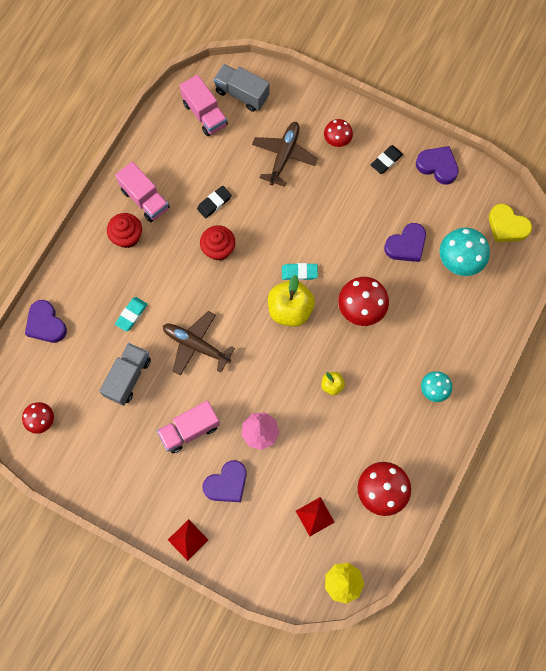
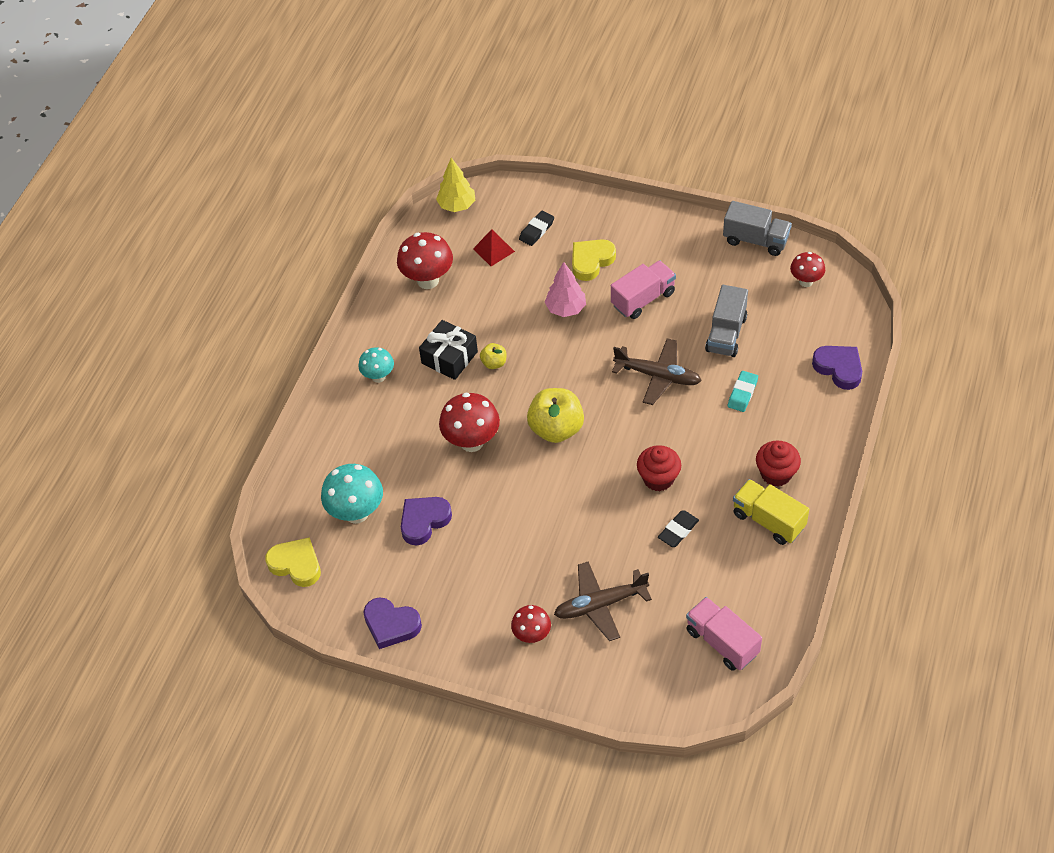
camera: 175 degrees right, 20 degrees down
(145, 199) = (768, 520): pink truck -> yellow truck
(188, 539) = (619, 212): red pyramid -> none
(227, 483) = (591, 261): purple heart -> yellow heart
(242, 94) = (677, 679): grey truck -> grey truck (755, 240)
(284, 155) = (600, 604): brown plane -> brown plane turned 60 degrees clockwise
(299, 272) = (552, 469): turquoise eraser -> none
(370, 398) = (449, 357): none -> black gift
(386, 161) = (461, 621): black eraser -> black eraser (536, 230)

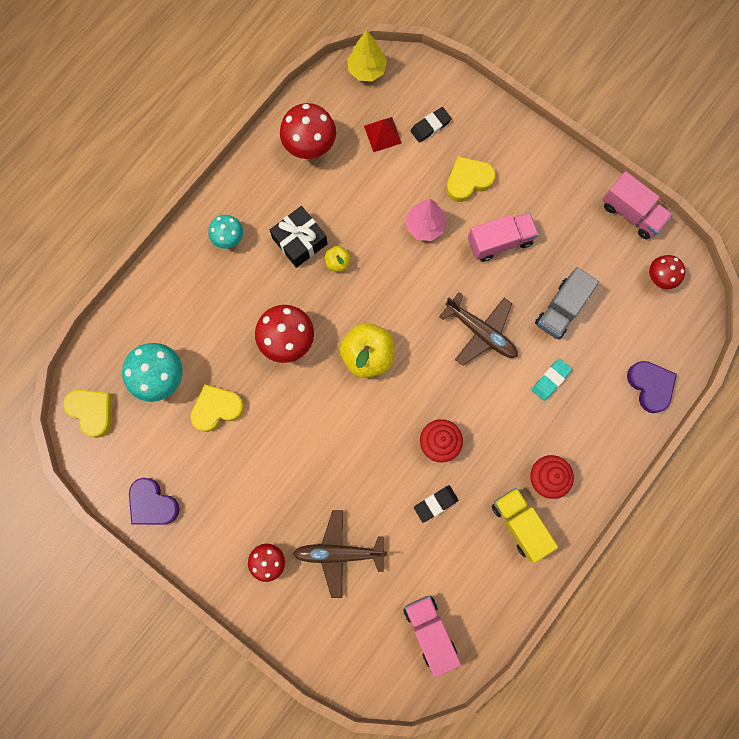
camera: 15 degrees right, 25 degrees up
(424, 521) = (217, 408): purple heart -> yellow heart
(755, 240) = (631, 213): grey truck -> pink truck

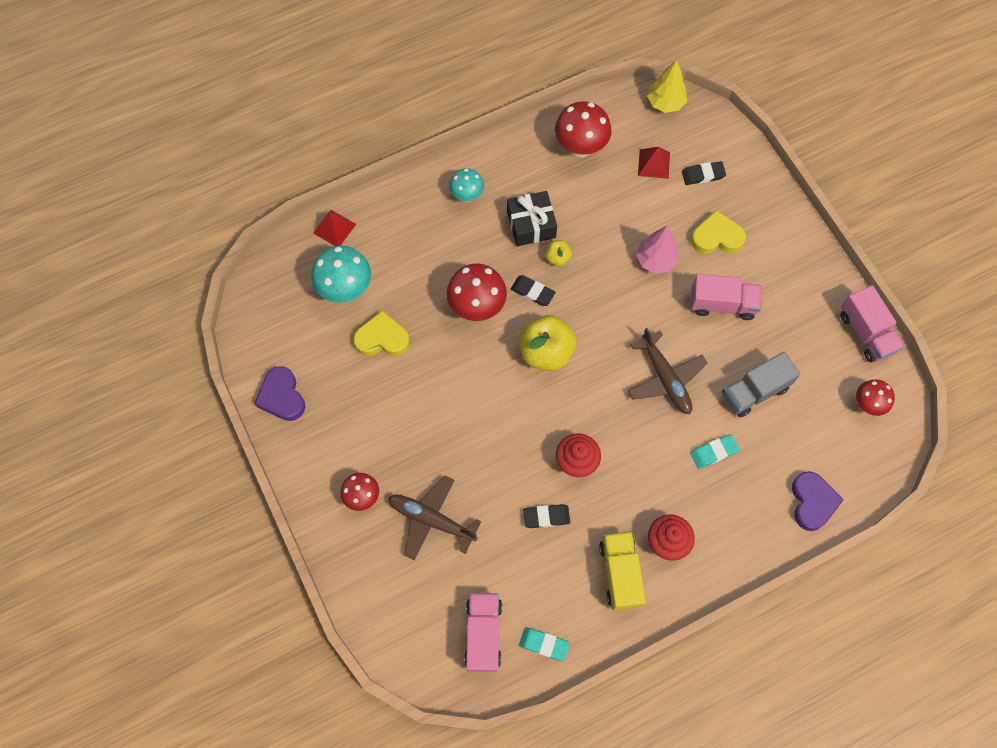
camera: 25 degrees right, 10 degrees down
(92, 411) = (269, 292): yellow heart -> none
(122, 324) = (334, 228): none -> red pyramid
(330, 304) = (532, 292): none -> black eraser
(484, 615) = (544, 644): none -> turquoise eraser

